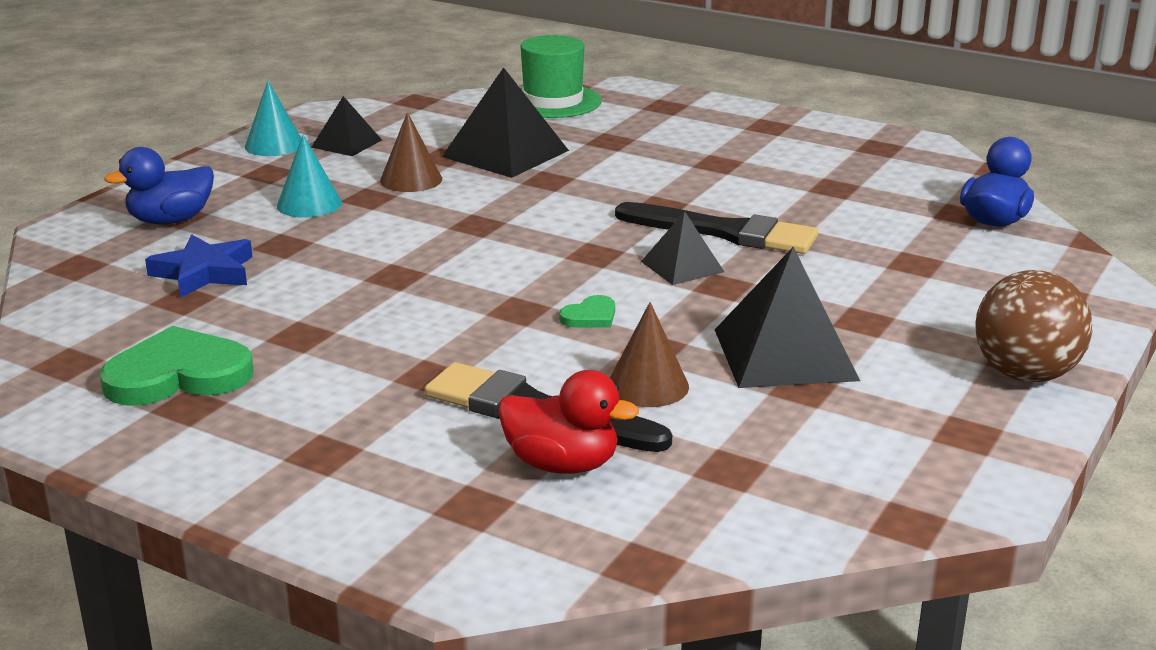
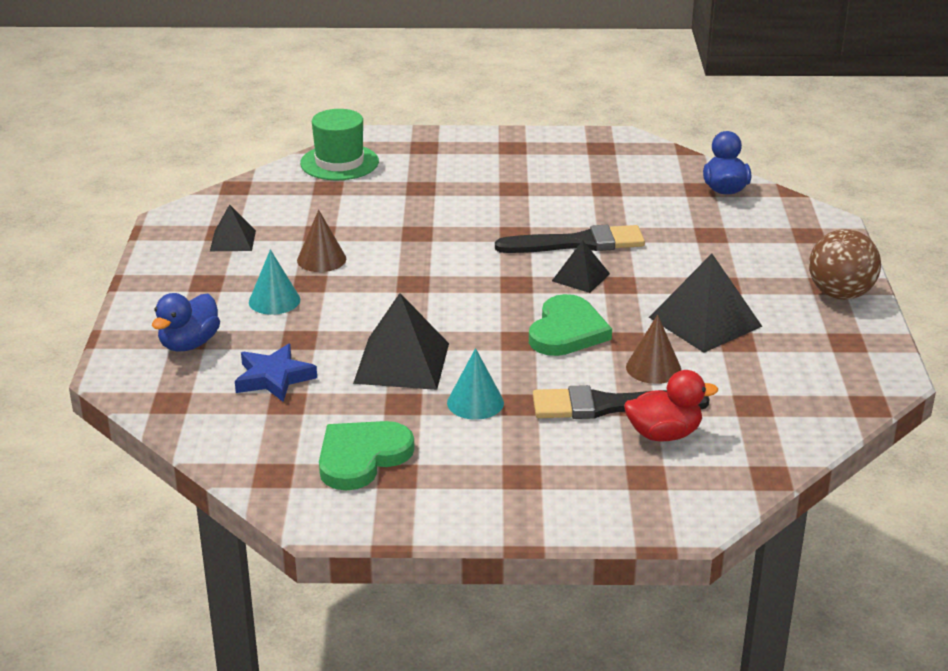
camera: 30 degrees left, 5 degrees up
(274, 145) = (178, 257): turquoise cone -> turquoise cone (475, 402)
(505, 153) = (361, 218): black pyramid -> black pyramid (401, 363)
(590, 316) = (567, 331): green heart -> green heart, size x2.14

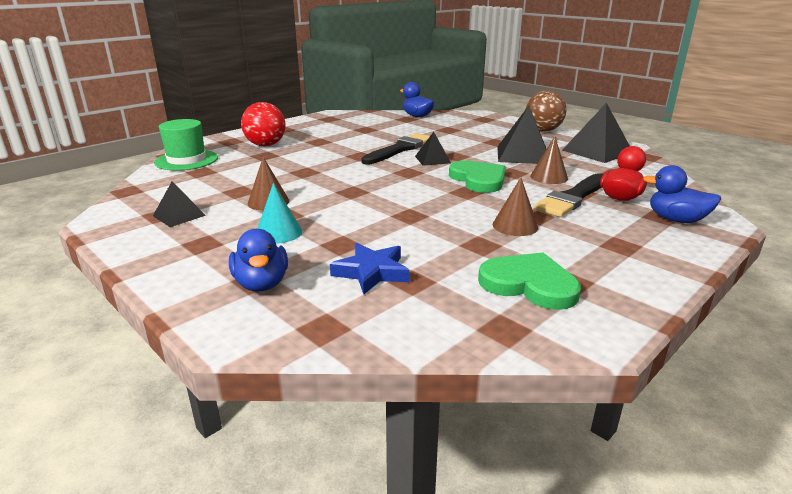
camera: 45 degrees left, 5 degrees down
(362, 457) = (529, 284): green heart -> green heart turned 120 degrees clockwise
(401, 363) = (433, 227): black pyramid -> black pyramid (597, 151)
(448, 170) = (265, 145): none -> red ball
(475, 402) = (515, 226): turquoise cone -> brown cone
(650, 488) = (676, 220): none -> blue duck

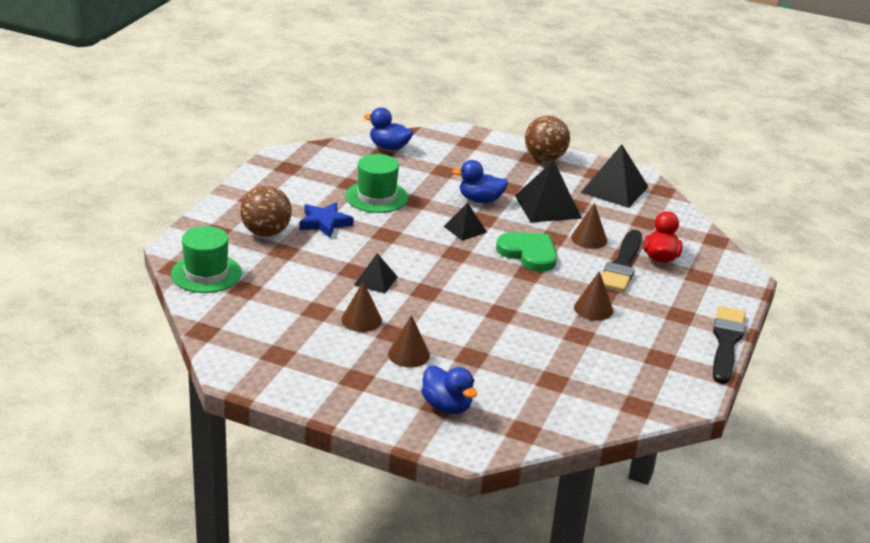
camera: 25 degrees left, 5 degrees up
(179, 215) = (297, 352): black pyramid -> black pyramid (375, 280)
(265, 145) = (266, 233): red ball -> brown ball
(279, 232) = (409, 354): turquoise cone -> brown cone
(372, 272) = (518, 379): blue star -> blue star (324, 223)
(377, 137) = (376, 197): none -> green hat
(400, 149) = (419, 216): black brush -> black brush (726, 342)
(529, 284) = (634, 366): green heart -> none
(676, 220) = (711, 278): blue duck -> blue duck (480, 200)

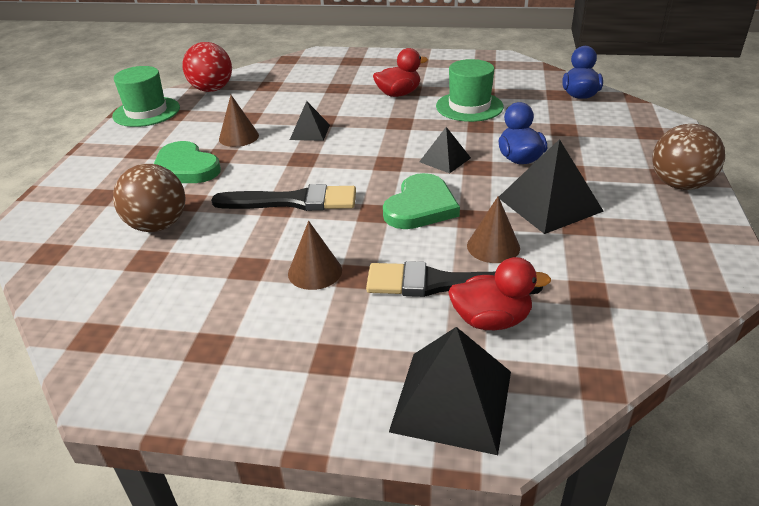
camera: 80 degrees right, 5 degrees up
(206, 273) = (285, 69): green hat -> green hat (146, 112)
(226, 326) = (212, 89): none -> red ball
(266, 233) = (363, 76): brown ball -> brown ball (158, 225)
(324, 223) = (398, 94): blue star -> red duck
(409, 354) = (185, 168): brown cone -> green heart
(447, 406) = (97, 201): blue duck -> none
(614, 189) = (659, 252): black pyramid -> black pyramid (452, 400)
(726, 342) = (269, 422): black brush -> black brush (293, 201)

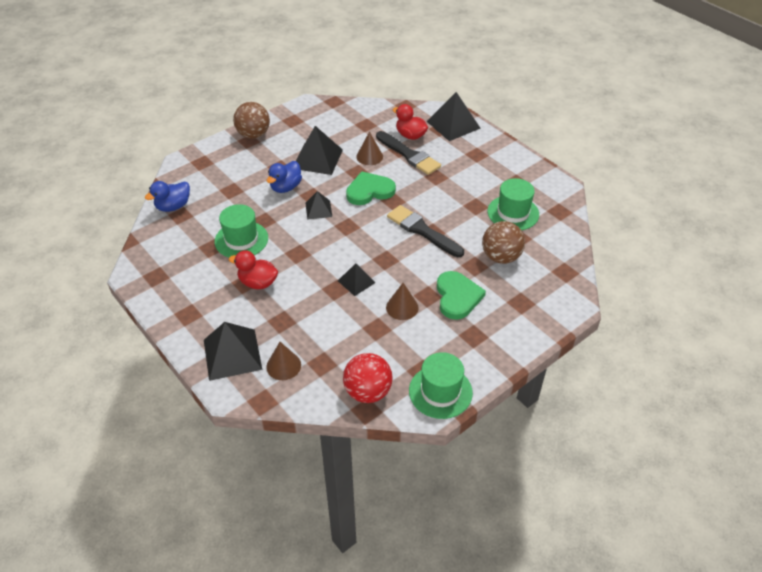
camera: 140 degrees left, 10 degrees up
(178, 289) = (513, 213): none -> green hat
(315, 271) = (450, 188): brown cone -> brown cone (283, 366)
(346, 63) = (232, 354): none -> black pyramid

